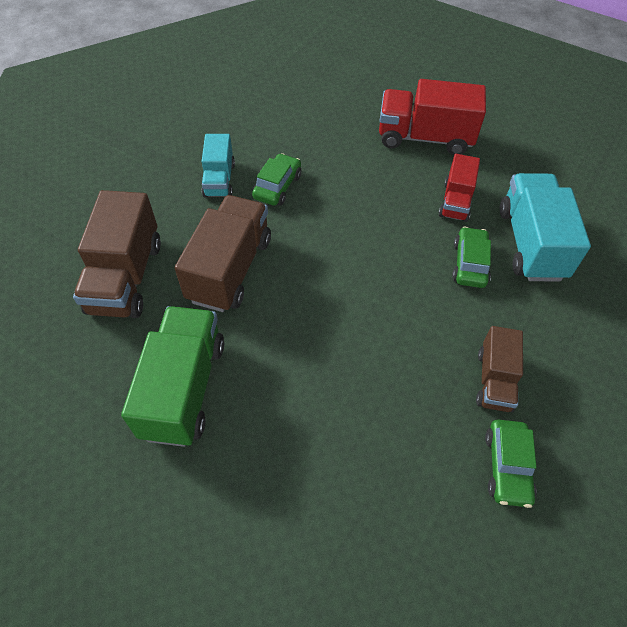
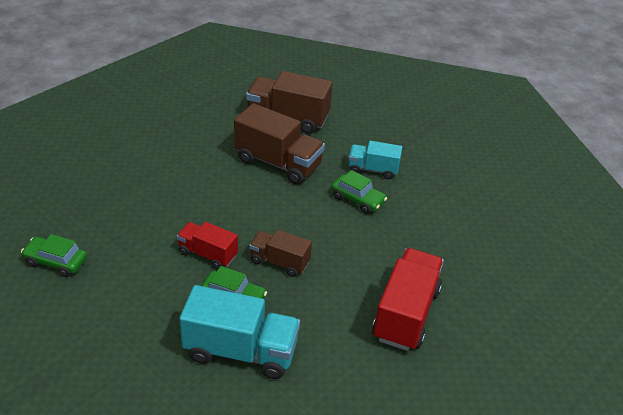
camera: 100 degrees right, 15 degrees down
(184, 388) = (191, 133): green truck -> none
(455, 201) = (310, 311): red truck -> red truck (208, 254)
(494, 380) = (120, 277): brown truck -> brown truck (279, 262)

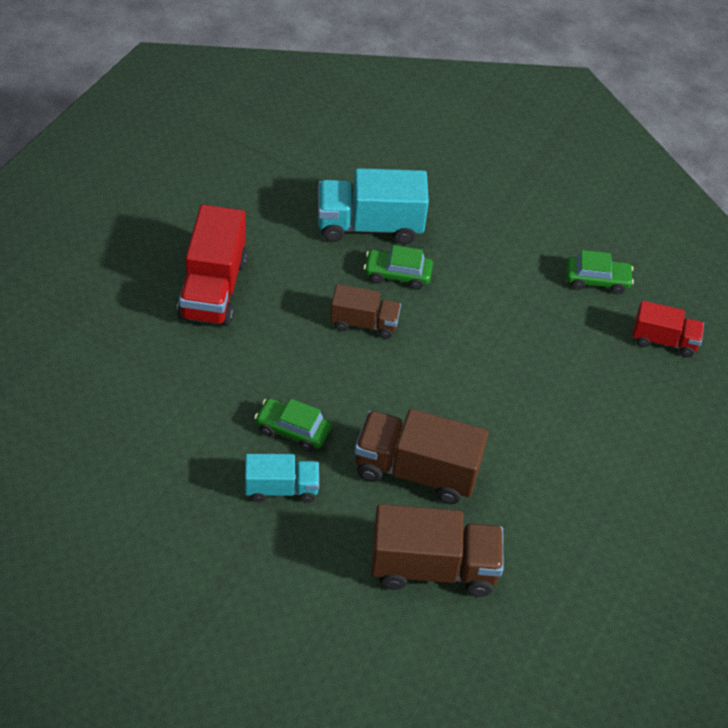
camera: 165 degrees right, 10 degrees up
(208, 254) = (446, 318): red truck -> red truck (664, 340)

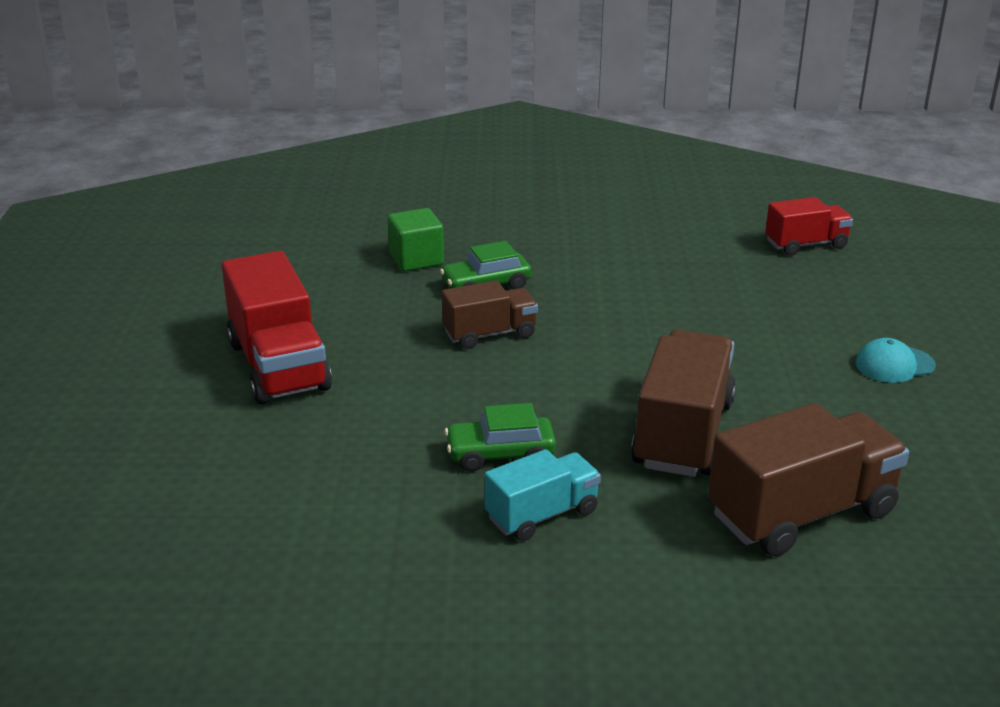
camera: 25 degrees left, 20 degrees down
(369, 226) = (416, 259): turquoise truck -> green cube
(416, 471) = (683, 434): brown truck -> brown truck turned 120 degrees clockwise
(596, 280) = (692, 225): green car -> none
(612, 484) = (894, 365): none -> turquoise cap

